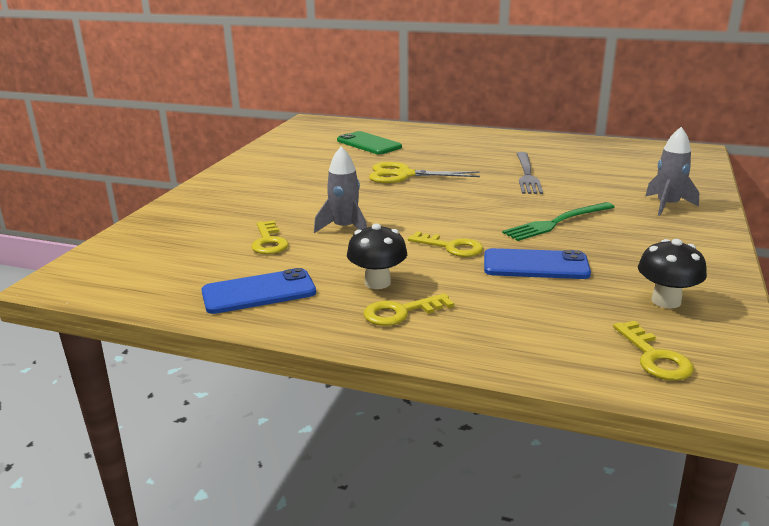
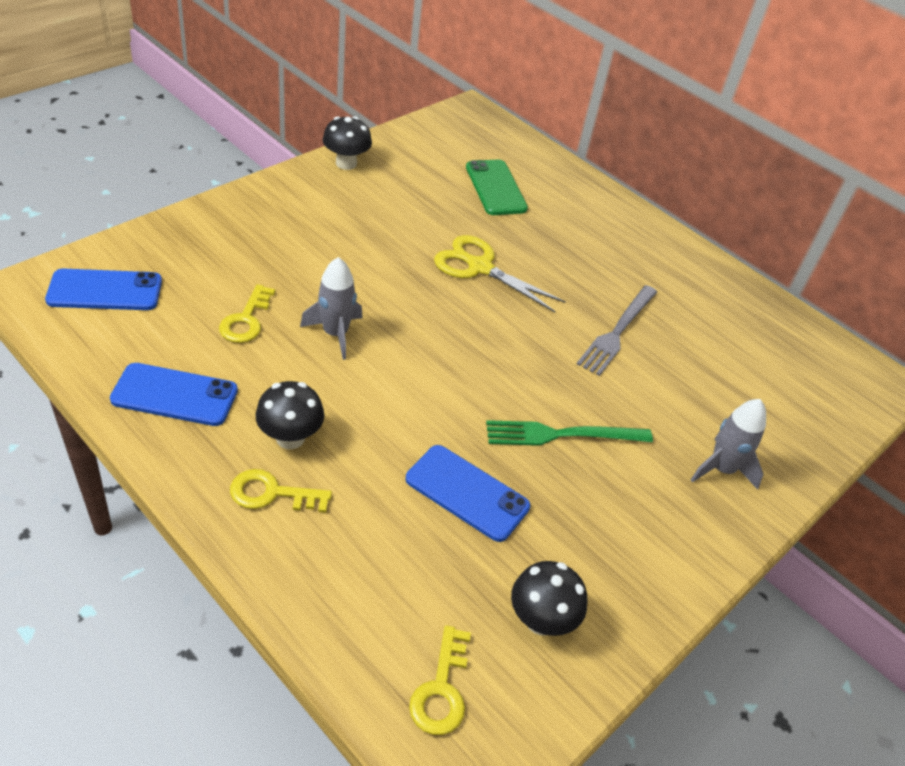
camera: 20 degrees right, 20 degrees up
(132, 262) = (105, 291): none -> blue phone
(252, 159) = (346, 163): none -> black mushroom
(451, 247) = (411, 419): yellow key -> none

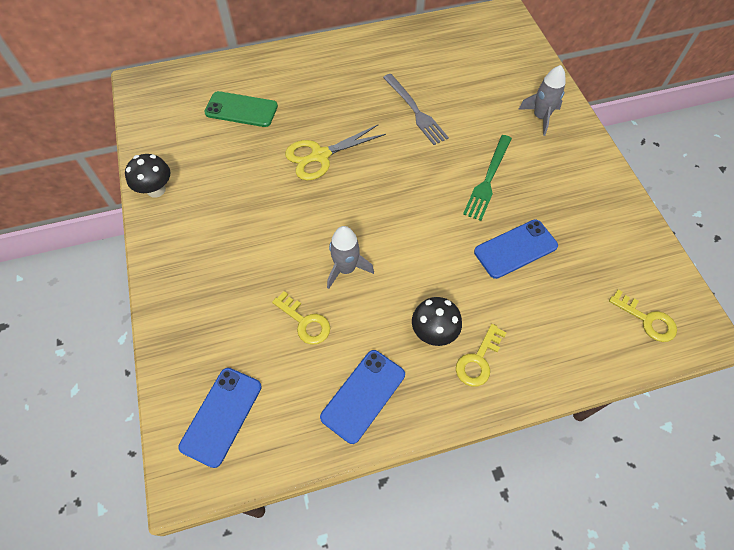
camera: 55 degrees left, 15 degrees up
(541, 620) = (615, 251): black mushroom -> none

